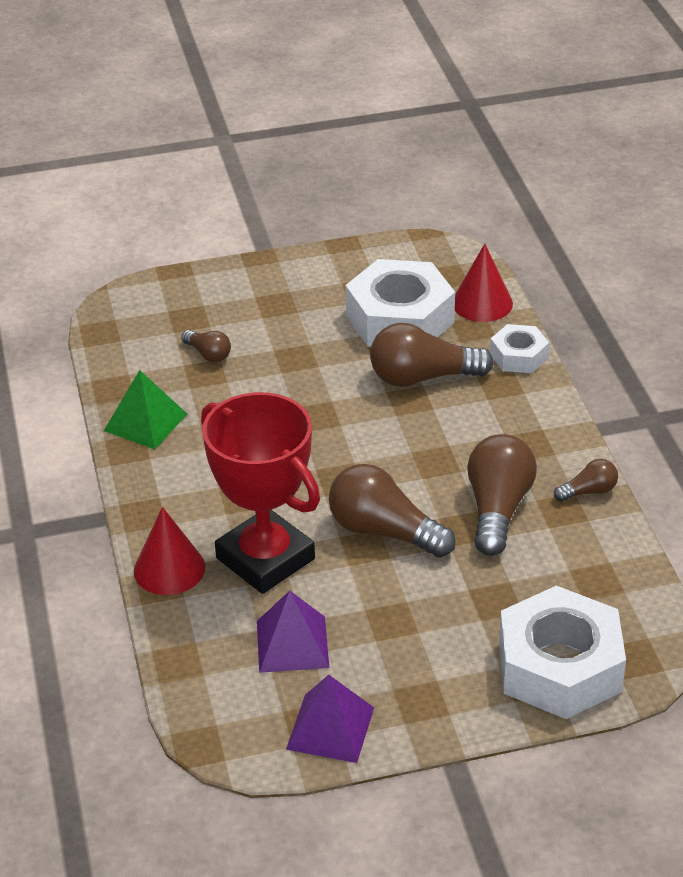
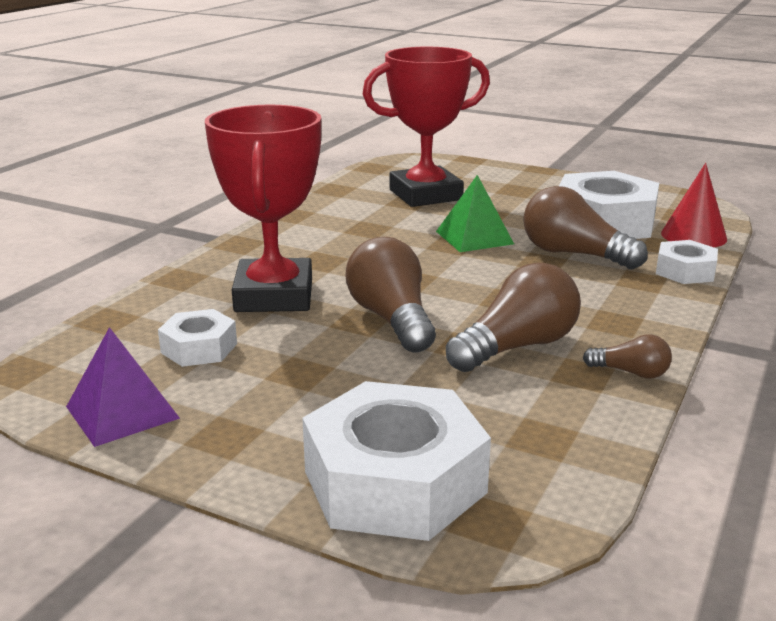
camera: 40 degrees right, 15 degrees down
(145, 422) = (326, 207): green pyramid -> green pyramid (474, 237)
(169, 569) = (201, 273): red cone -> none
(208, 354) = (425, 195): brown light bulb -> red trophy
(292, 644) = (199, 348): purple pyramid -> white nut

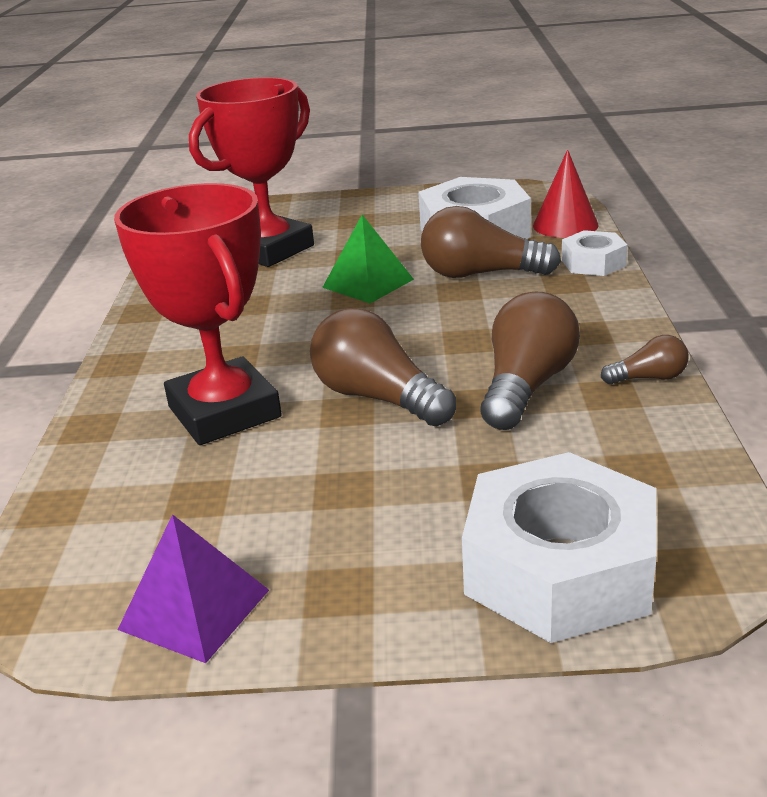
camera: 25 degrees left, 5 degrees up
(199, 348) = (204, 501): white nut -> none

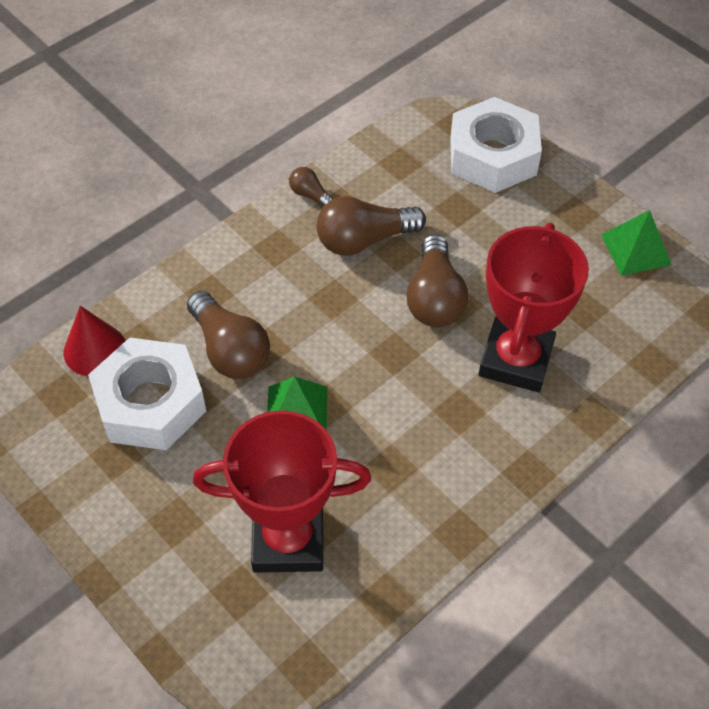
camera: 135 degrees left, 25 degrees up
(194, 609) = (636, 249): purple pyramid -> green pyramid
(593, 263) = (163, 294): white nut -> none

